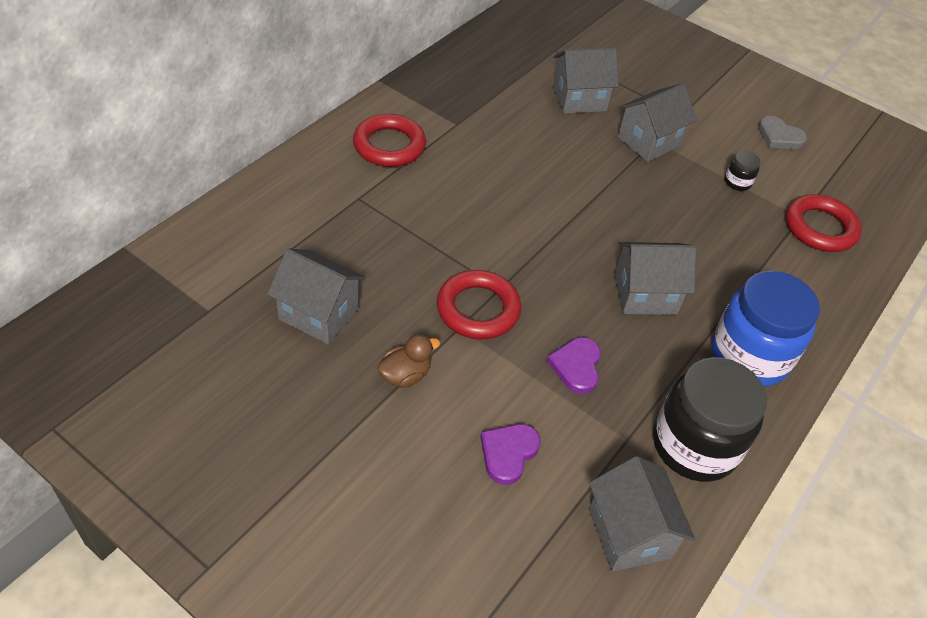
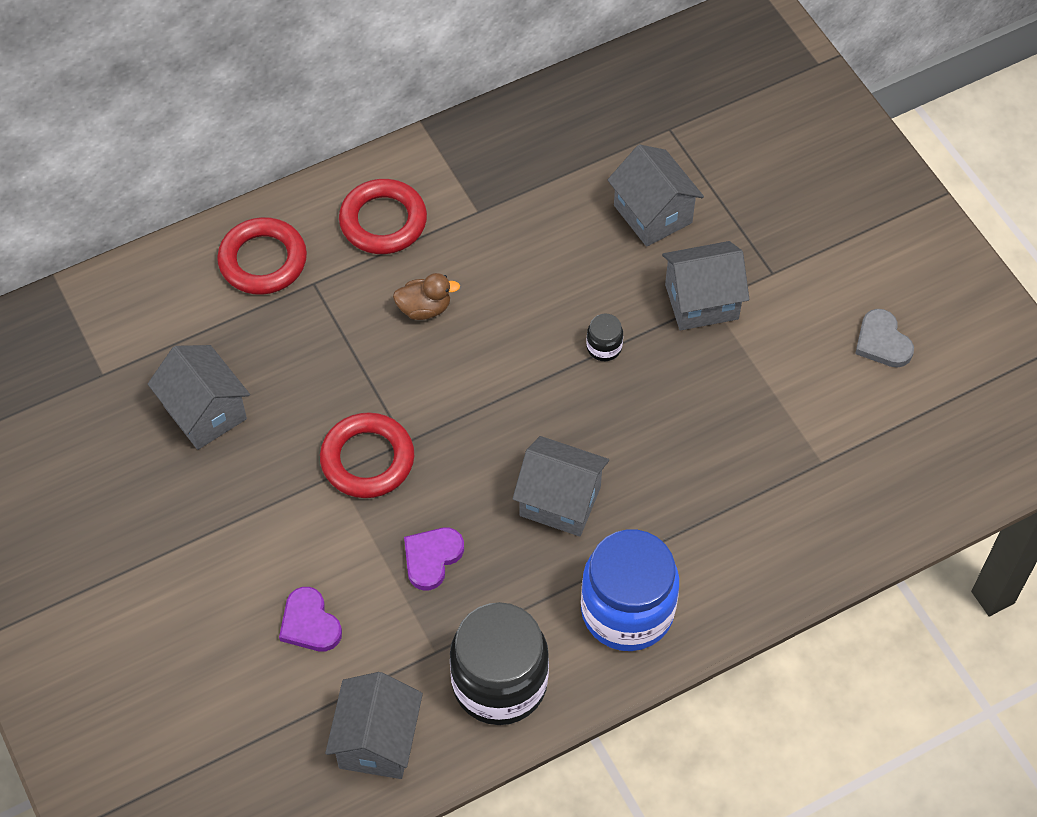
camera: 30 degrees right, 10 degrees up
(405, 375) = (255, 508): brown duck -> brown duck (424, 308)
(508, 453) = (309, 623): purple heart -> purple heart turned 90 degrees counterclockwise
(579, 99) = (653, 214): grey house -> grey house turned 45 degrees clockwise
(737, 182) = (775, 392): black jar -> black jar (604, 347)
(820, 228) = (835, 485): red ring -> red ring (263, 261)

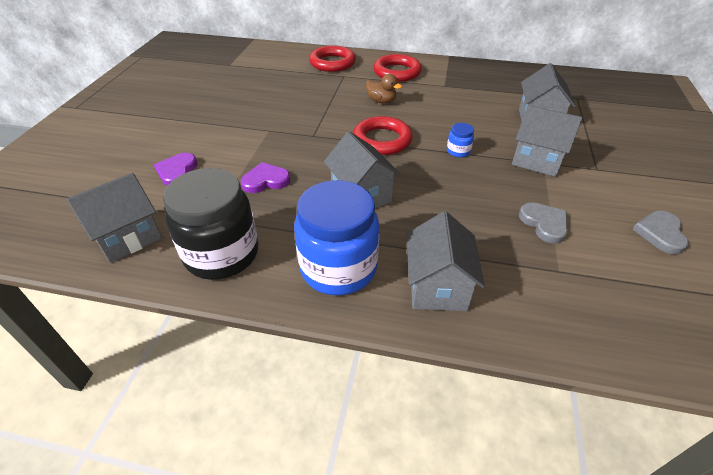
camera: 40 degrees right, 15 degrees down
(205, 412) = (247, 89): grey house -> grey house (437, 287)
(367, 459) = (288, 132): red ring -> red ring (382, 140)
(604, 347) = (458, 151): black jar -> blue jar
(772, 406) = (544, 224): none -> grey heart

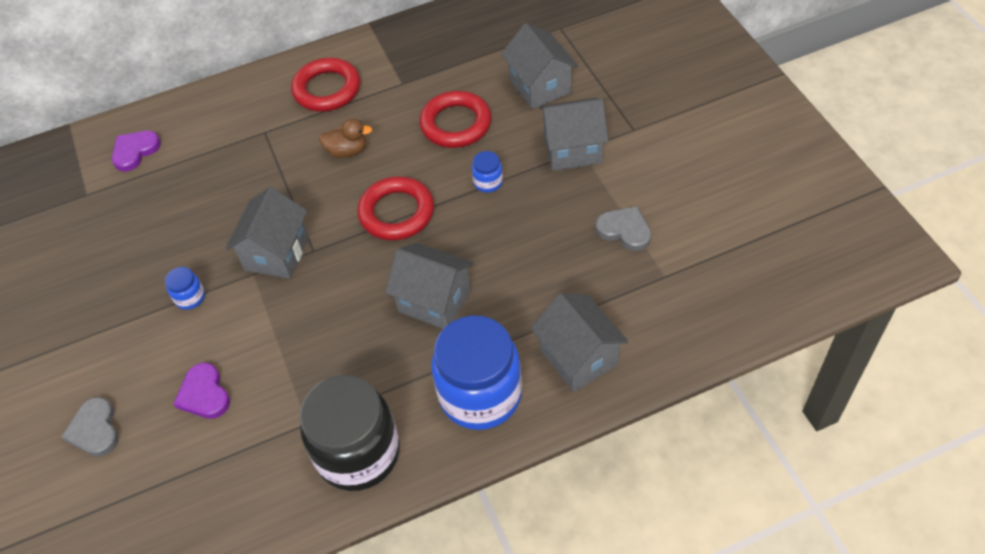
camera: 30 degrees left, 10 degrees up
(127, 237) = (241, 500): grey house -> grey house (277, 253)
(224, 125) = (190, 297): none -> blue jar
(265, 180) = (318, 343): purple heart -> purple heart (135, 151)
(332, 63) = (229, 115): red ring -> red ring (456, 124)
(660, 233) = (723, 182): grey heart -> grey heart (95, 430)

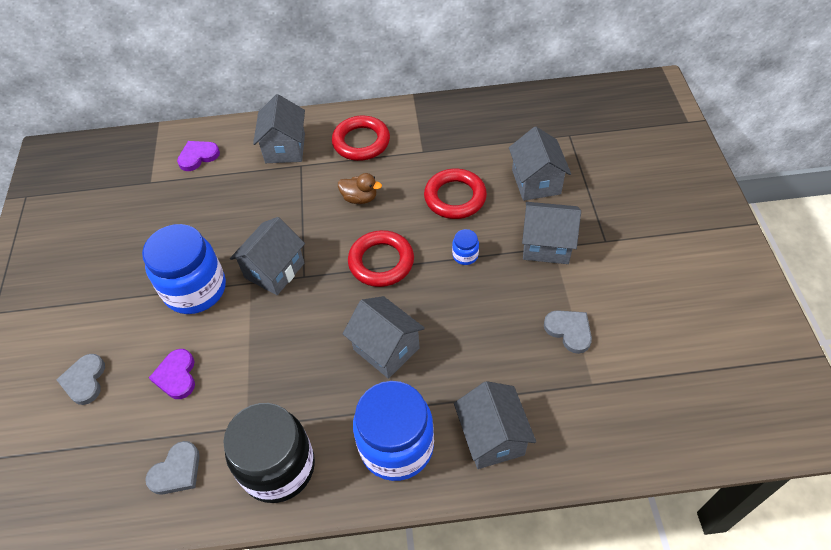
camera: 15 degrees right, 0 degrees up
(190, 297) = (195, 289): blue jar -> blue jar, size x2.43
(238, 117) = (285, 148): none -> grey house
(244, 491) = (177, 471): none -> grey heart

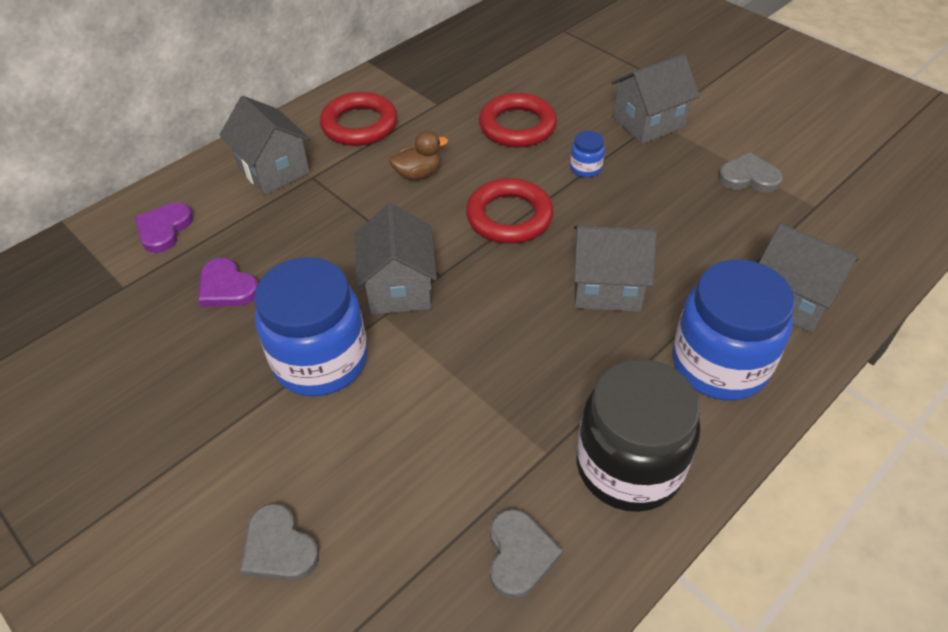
camera: 40 degrees left, 5 degrees down
(176, 376) = (401, 460): purple heart -> purple heart (227, 287)
(536, 182) = (579, 79): grey house -> none

